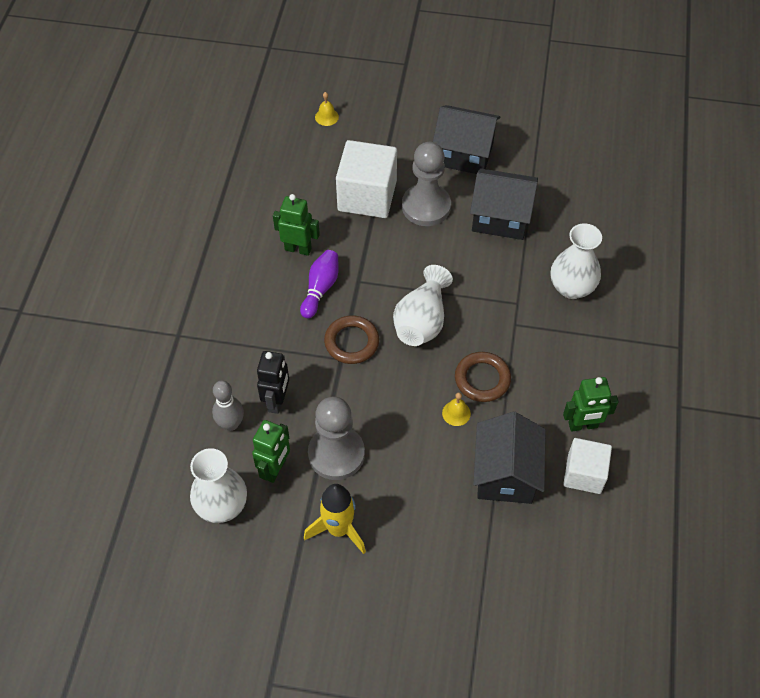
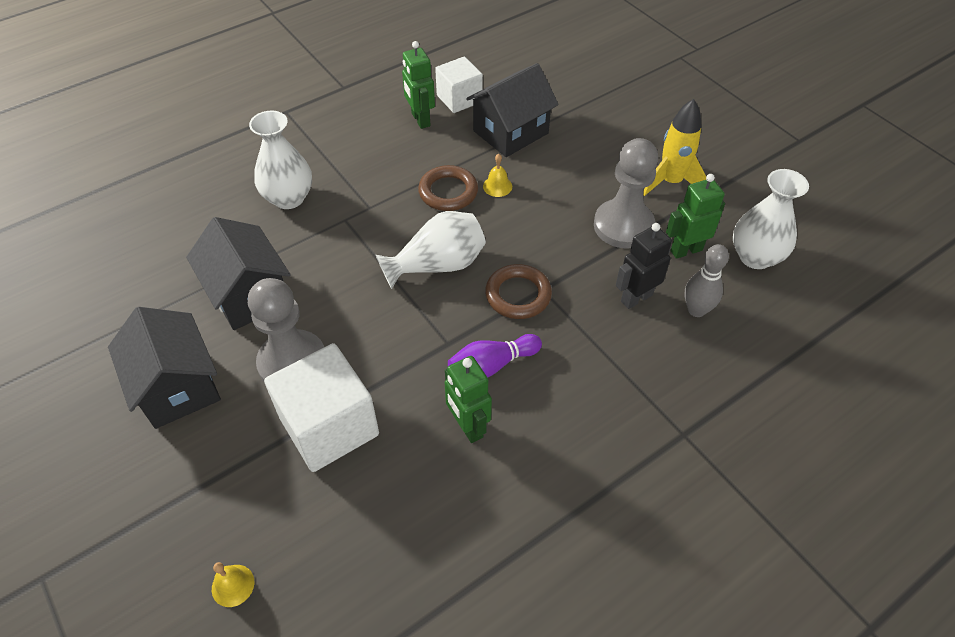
camera: 135 degrees left, 5 degrees down
(583, 425) = (420, 120): green robot -> green robot turned 150 degrees counterclockwise

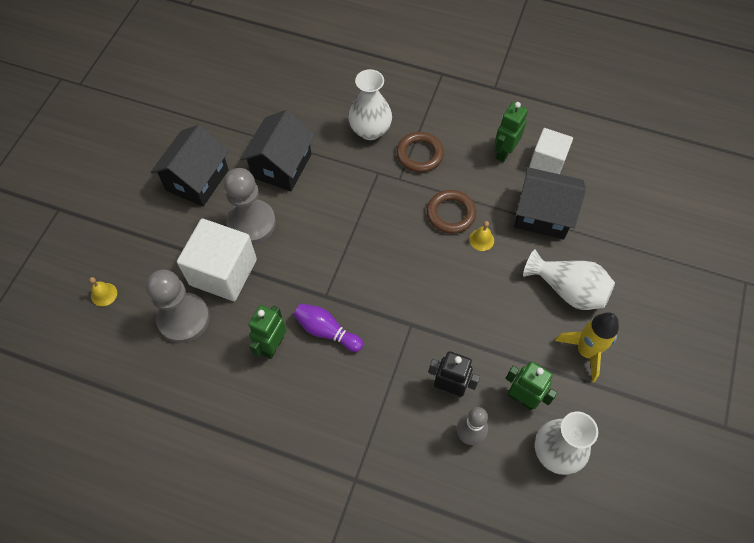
camera: 55 degrees right, 10 degrees up
(438, 265) = (382, 249): white vase -> white vase (567, 290)
(518, 295) = (394, 312): brown ring -> brown ring (419, 154)
(623, 226) = (511, 343): grey pawn -> grey pawn (183, 318)

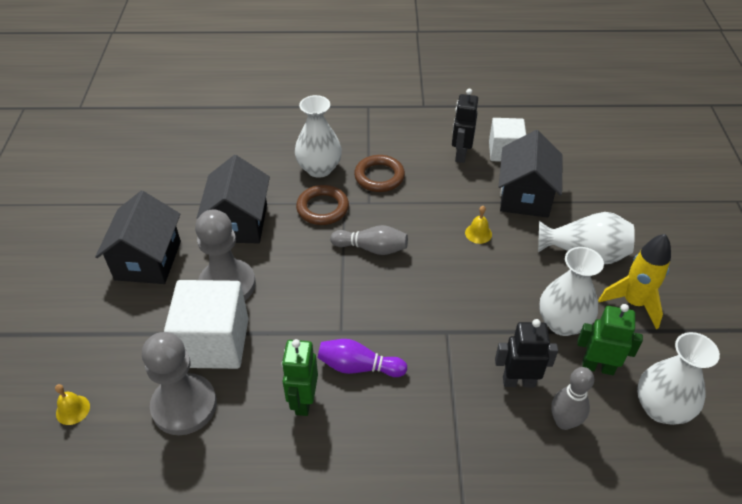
camera: 20 degrees left, 15 degrees down
(382, 225) = (372, 248): none -> grey bowling pin
(450, 214) = (436, 219): brown ring -> brown ring (322, 208)
(504, 152) = (460, 154): green robot -> black robot
(512, 349) = (562, 323): none -> white vase
(542, 215) = (525, 196): black house -> black house turned 75 degrees counterclockwise

